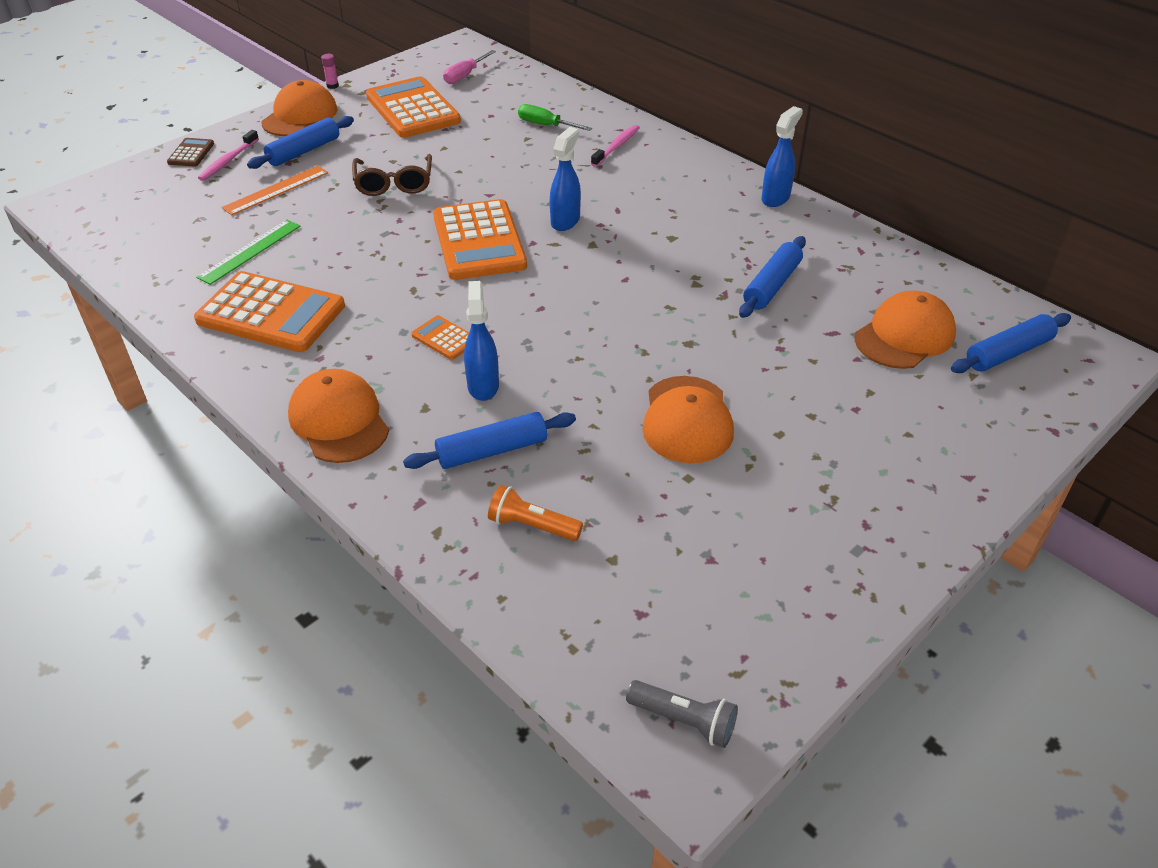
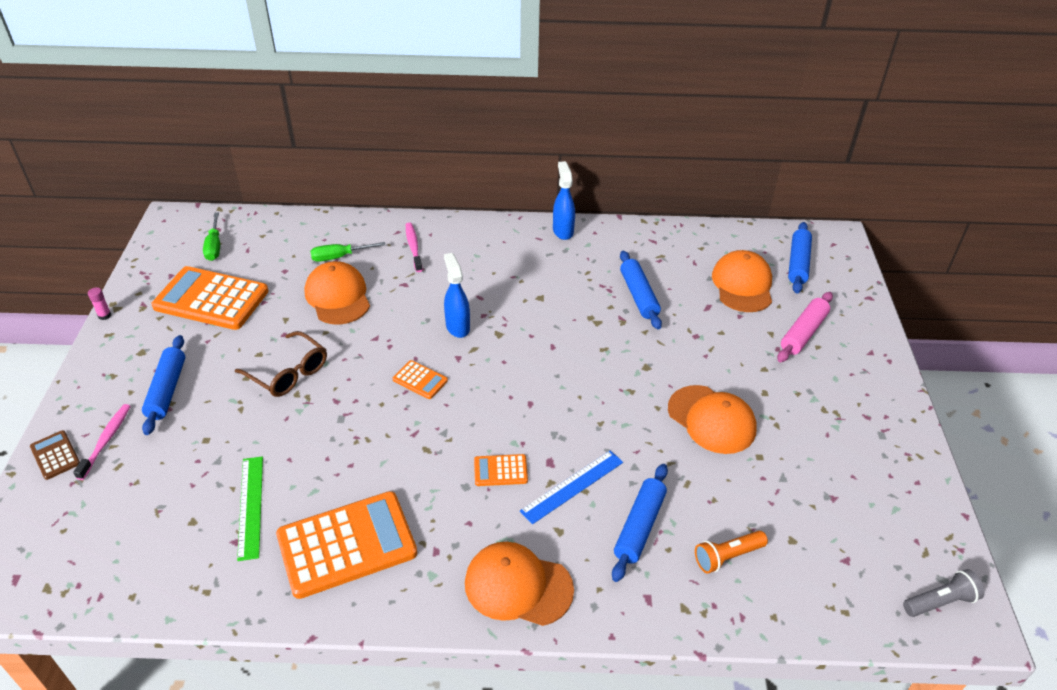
camera: 45 degrees left, 0 degrees up
(228, 161) = (106, 440): pink toothbrush -> pink toothbrush turned 150 degrees counterclockwise
(276, 190) = (193, 439): orange ruler -> none
(300, 116) = (114, 360): orange cap -> orange cap (338, 297)
(464, 76) = (214, 247): pink screwdriver -> green screwdriver
(479, 241) = (420, 380): orange calculator -> orange calculator, size x0.45
(483, 385) = (572, 486): blue spray bottle -> blue ruler
(910, 413) = (803, 333): none -> pink rolling pin

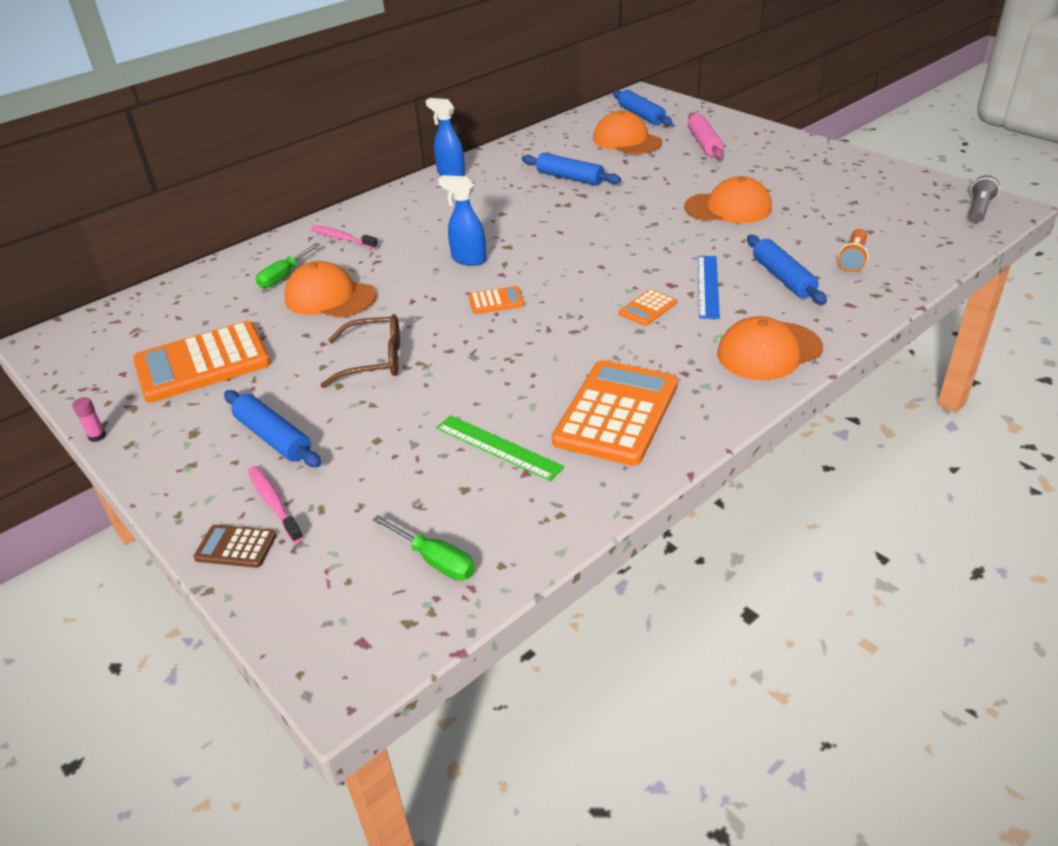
camera: 40 degrees left, 5 degrees down
(214, 247) = (136, 333): green screwdriver -> green screwdriver (436, 561)

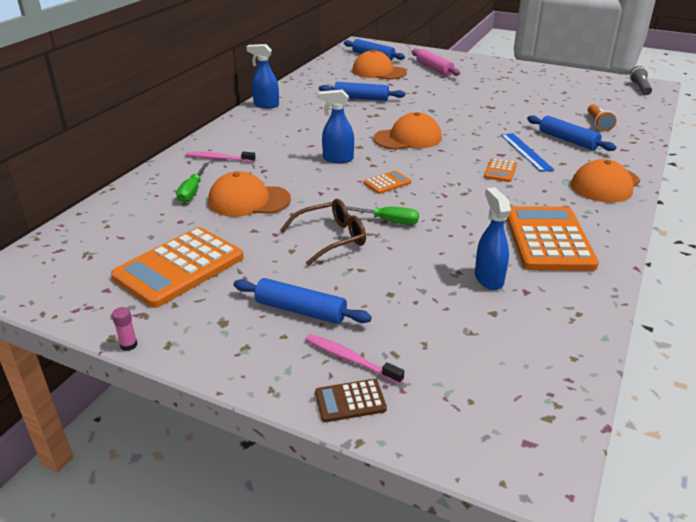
camera: 25 degrees left, 5 degrees down
(436, 561) = (523, 368): green screwdriver -> green screwdriver (388, 221)
(498, 447) = (488, 279): green ruler -> blue spray bottle
(728, 208) = (490, 104): orange cap -> orange cap (408, 138)

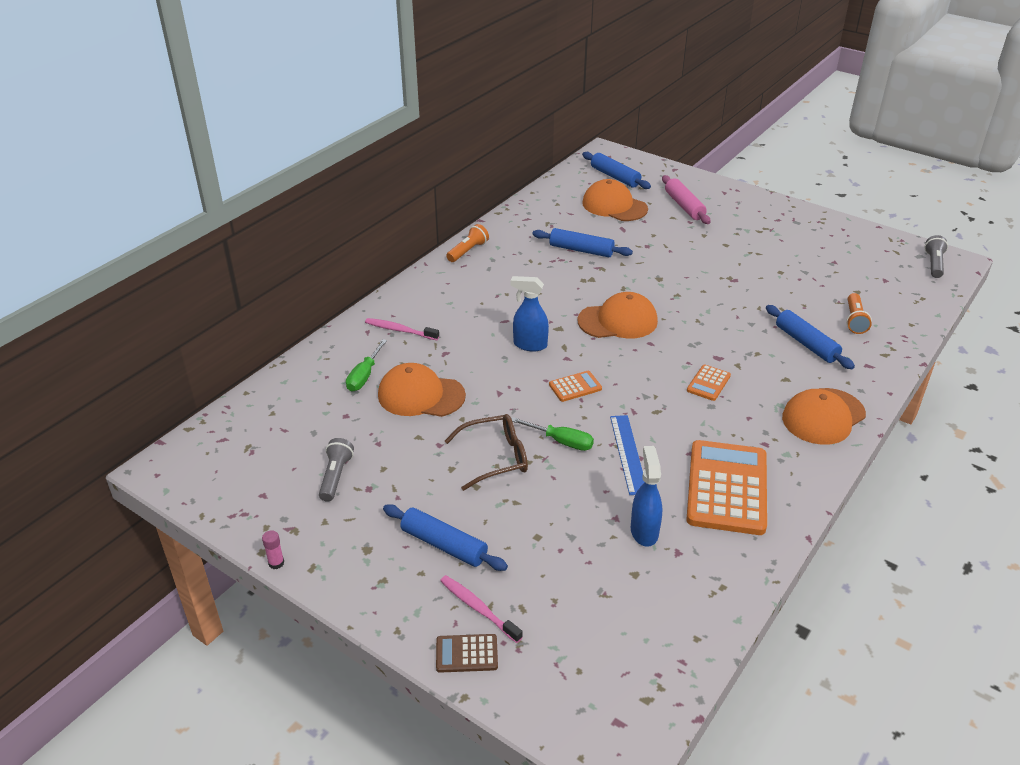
camera: 10 degrees right, 5 degrees up
(179, 267) = (336, 476): orange calculator -> grey flashlight
(266, 105) = (468, 251): blue spray bottle -> orange flashlight
(525, 152) = (748, 357): blue ruler -> blue ruler (628, 454)

